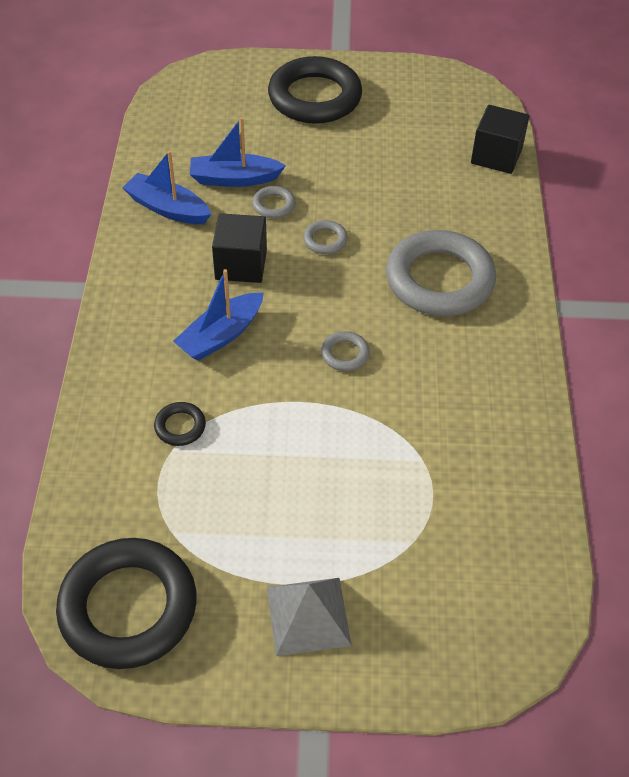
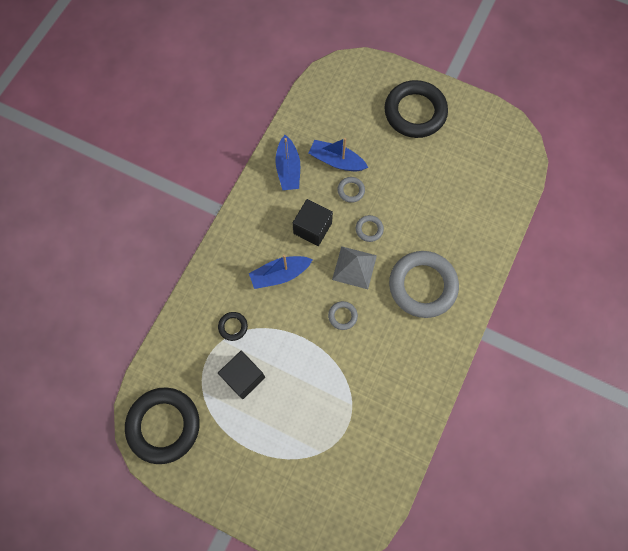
camera: 25 degrees right, 20 degrees up
(167, 208) = (288, 169): blue boat -> blue boat turned 150 degrees counterclockwise
(308, 615) = (249, 470): grey pyramid -> grey pyramid (354, 267)
(496, 156) = (507, 204): black cube -> black cube (243, 377)

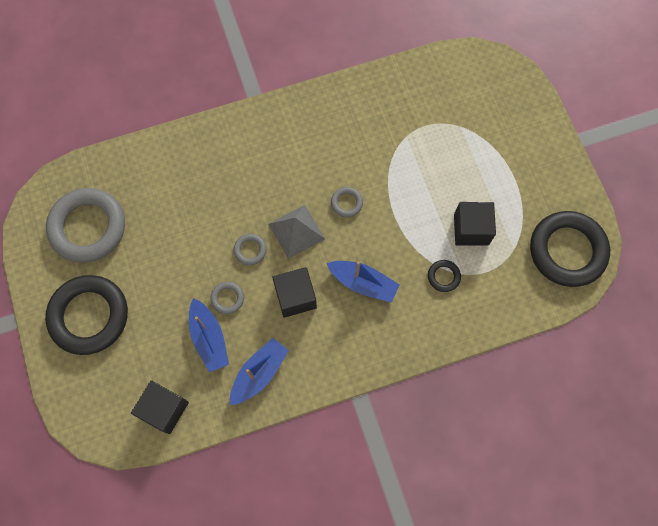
camera: 135 degrees left, 0 degrees up
(320, 107) = (164, 409): none -> black cube
(422, 286) = (259, 167): grey ring -> grey ring (88, 227)

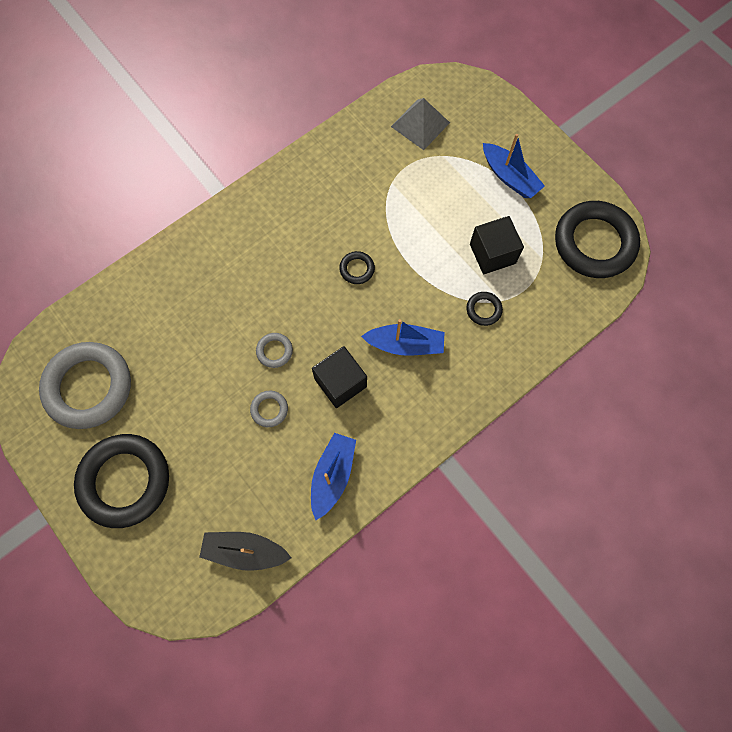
camera: 20 degrees left, 0 degrees up
(164, 409) = (245, 551): black cube -> black boat
(209, 338) = (265, 458): blue boat -> blue boat (509, 177)
(296, 231) = (315, 315): grey pyramid -> grey pyramid (420, 124)
(346, 203) = (357, 269): grey ring -> black ring

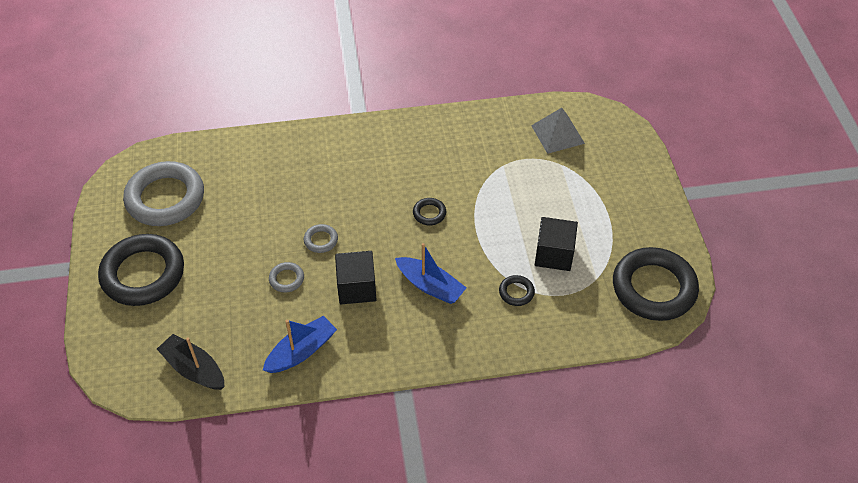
camera: 30 degrees right, 20 degrees down
(509, 177) = (610, 205): blue boat -> none

